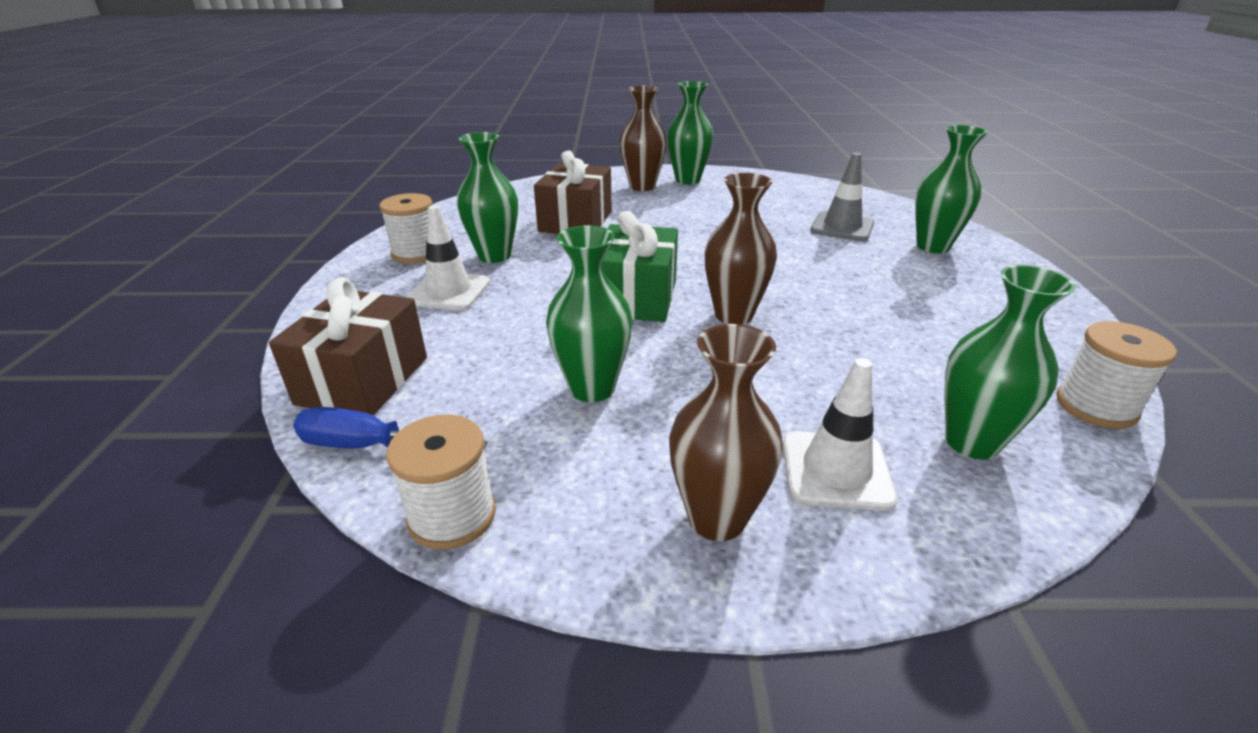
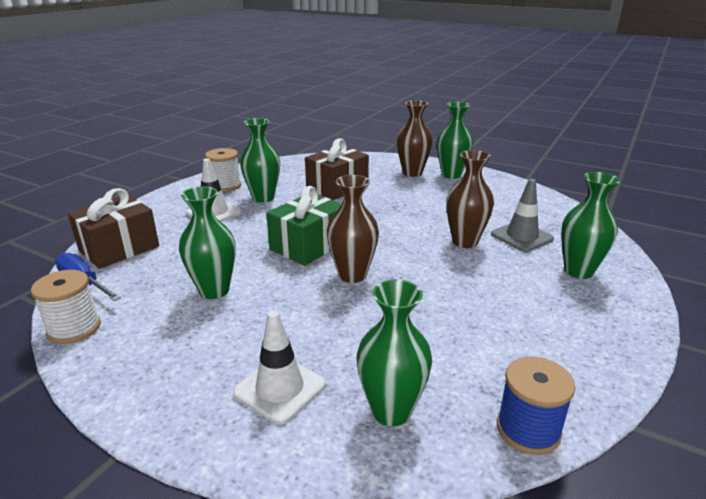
camera: 30 degrees right, 5 degrees down
(717, 518) = (181, 384): brown vase -> brown vase (465, 242)
(1096, 406) = (528, 430): white spool -> blue spool

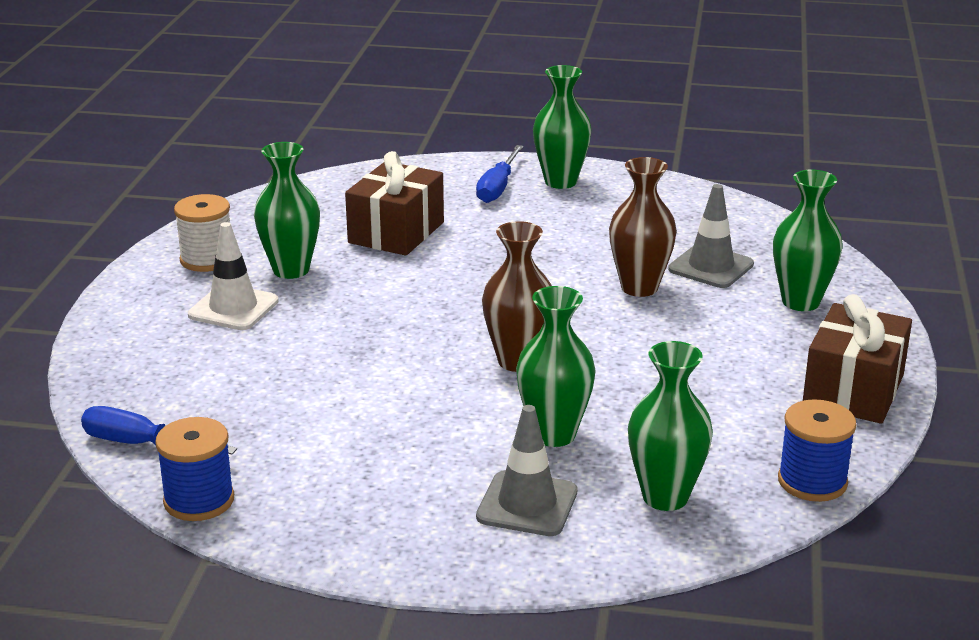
camera: 20 degrees left, 0 degrees up
(74, 328) = (199, 500): white spool -> blue spool
(119, 248) = (139, 389): brown gift -> brown gift (853, 390)
(214, 290) = (345, 417): green vase -> green vase (554, 434)
(280, 389) = (527, 504): white traffic cone -> grey traffic cone
(308, 246) = (425, 333): green gift -> none
(412, 173) = (498, 187): brown vase -> blue screwdriver

